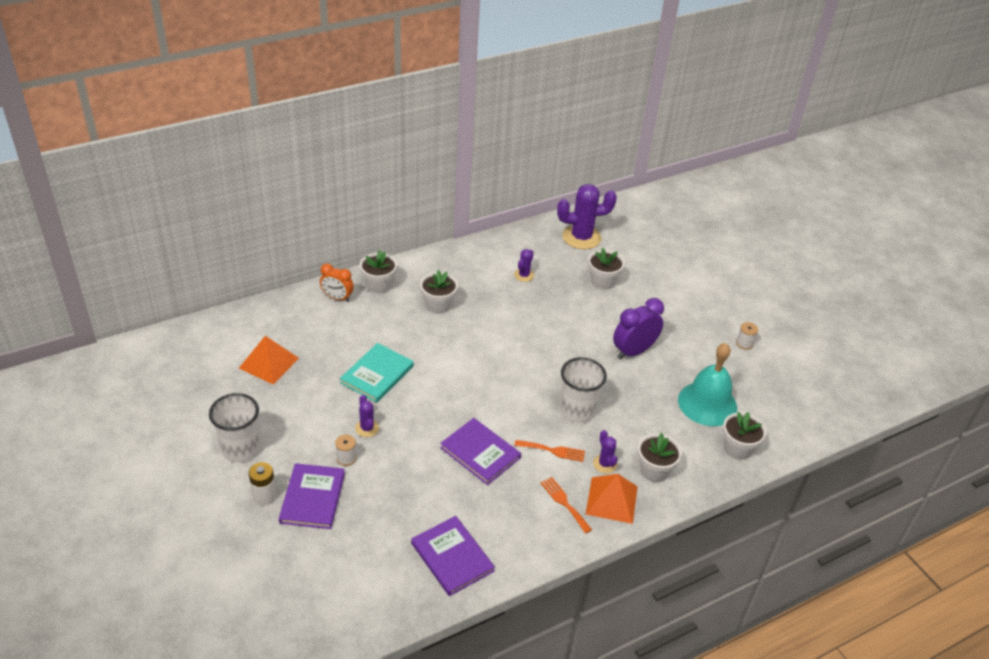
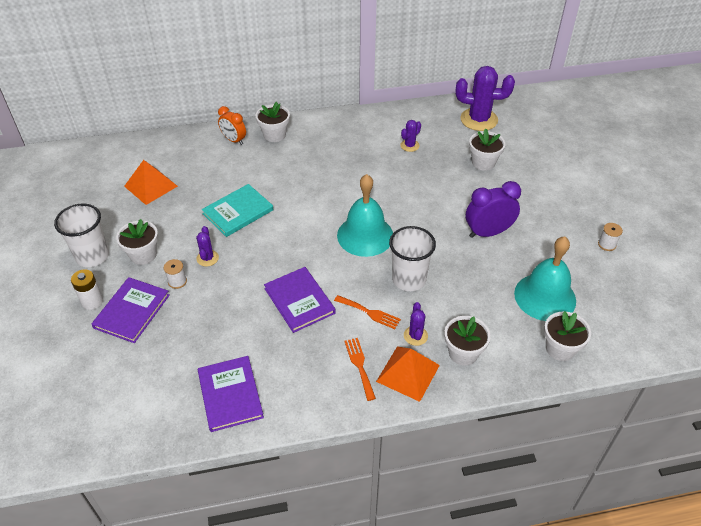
camera: 20 degrees right, 5 degrees up
(438, 305) = (319, 160): white flower pot -> white flower pot (143, 255)
(517, 375) = (365, 235): none -> turquoise bell

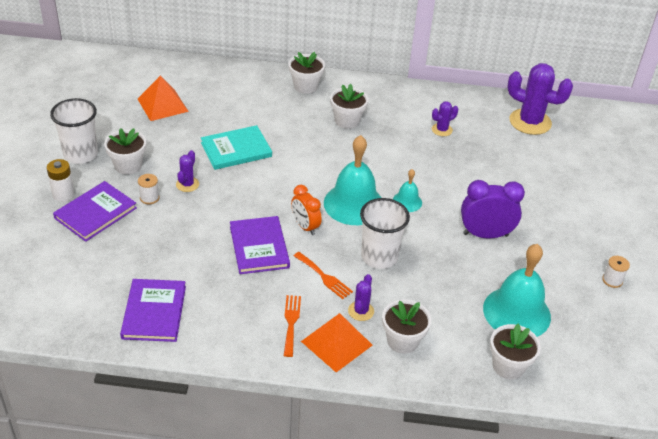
camera: 15 degrees right, 5 degrees down
(234, 140) = (262, 82): orange clock -> orange clock (305, 226)
(409, 220) = (407, 201): none -> turquoise bell
(483, 162) = (514, 165): white flower pot -> white flower pot (347, 121)

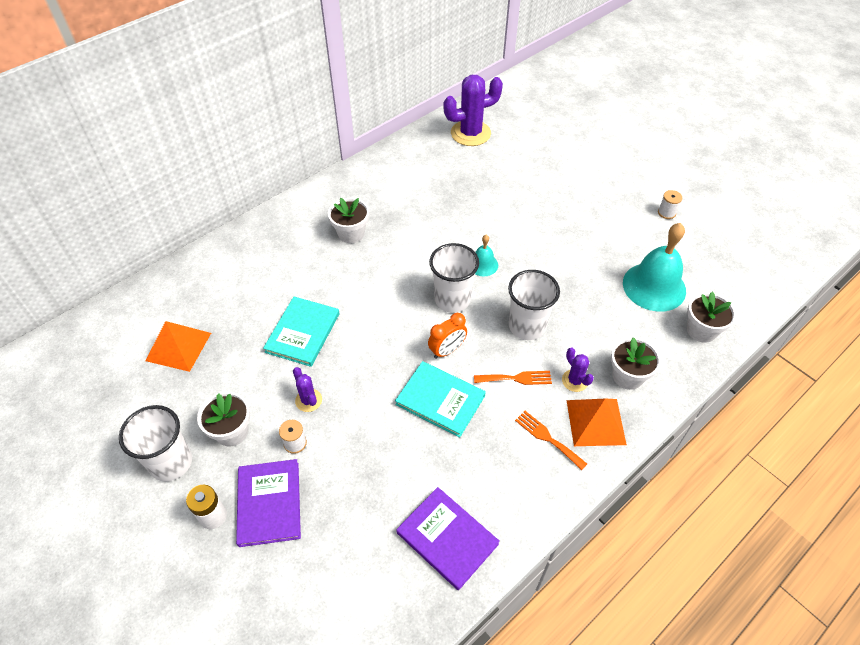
camera: 45 degrees left, 10 degrees up
(259, 247) = (440, 400): purple book -> turquoise book
(305, 86) = (277, 229): white flower pot -> none
(305, 226) = (447, 350): orange clock -> orange clock turned 45 degrees counterclockwise
(354, 204) = (452, 299): turquoise bell -> white cup
(442, 130) = (425, 186): purple cactus -> none
(485, 234) = (562, 245): purple clock -> none

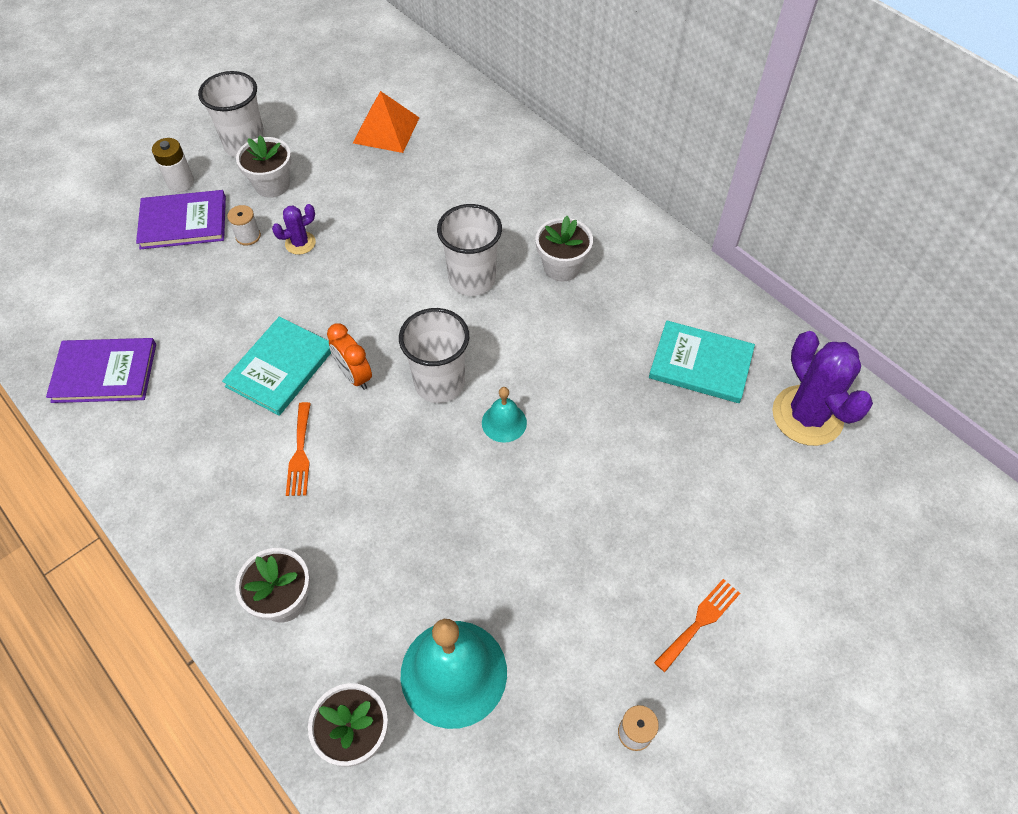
camera: 90 degrees right, 5 degrees up
(302, 333) = (396, 230): turquoise book -> turquoise book (700, 364)
(447, 538) = (104, 373): purple book -> purple book turned 45 degrees clockwise
(527, 326) = (386, 472): white cup -> white cup (472, 279)
(547, 438) = (205, 483): orange fork -> orange fork (700, 621)
(575, 381) = (286, 526): purple cactus -> none
(595, 422) = (217, 545): orange pyramid -> none

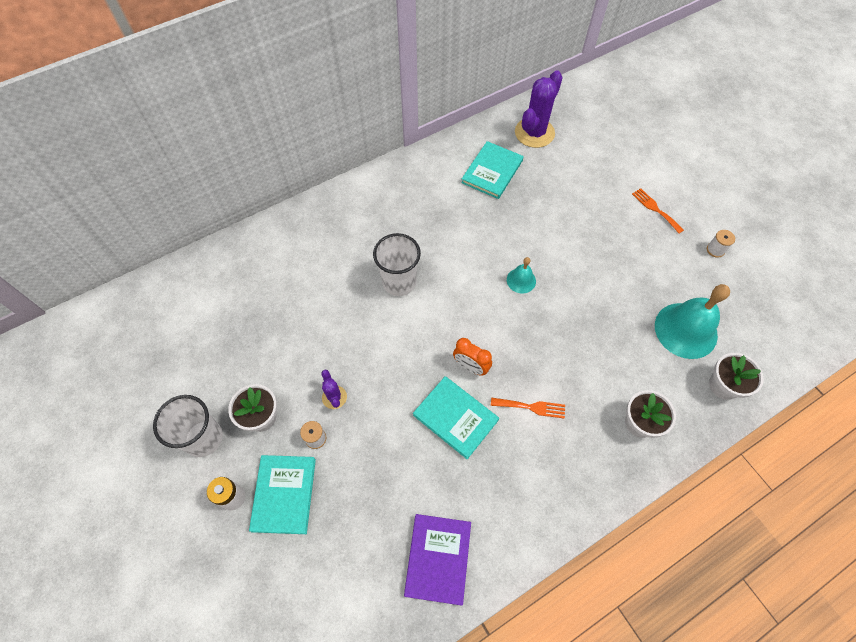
camera: 80 degrees left, 5 degrees up
(183, 222) = (284, 494): purple book -> turquoise book
(354, 376) = (470, 367): orange clock -> orange clock turned 60 degrees clockwise
(386, 130) = (225, 323): orange pyramid -> none
(439, 383) = (485, 313): white cup -> none
(562, 267) = (400, 227): white flower pot -> none
(807, 416) = (534, 133): purple cactus -> purple cactus turned 45 degrees counterclockwise

